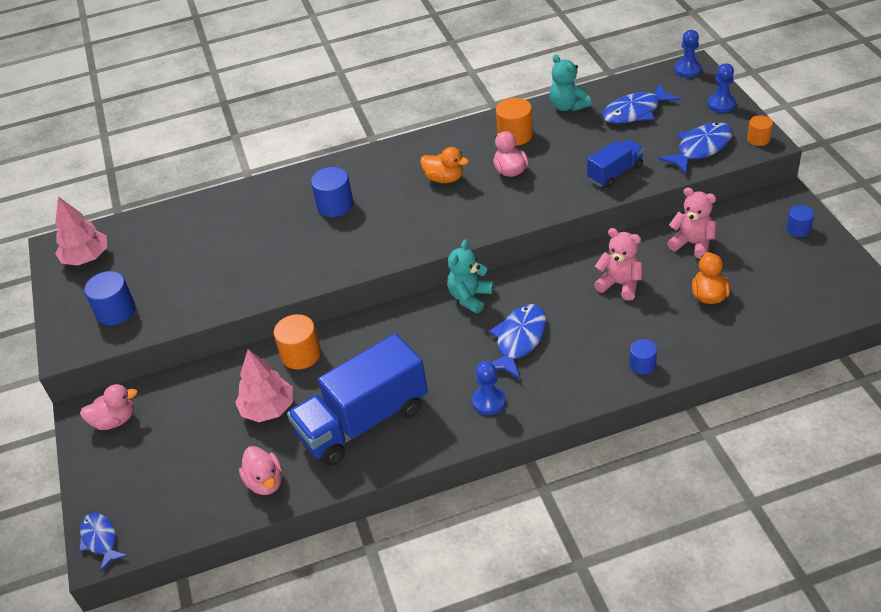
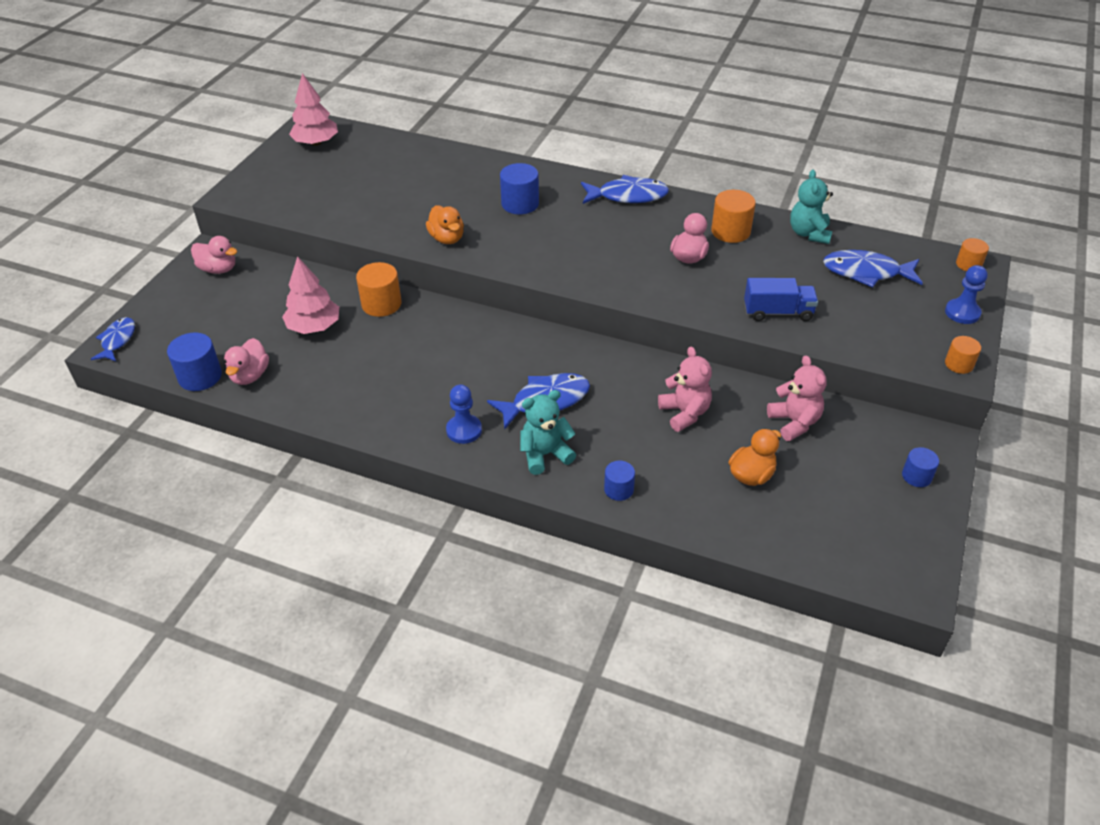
camera: 35 degrees right, 0 degrees up
(116, 311) = (288, 189): blue cylinder -> blue cylinder (200, 376)
(363, 421) = (361, 381): blue truck -> none
(444, 178) = (627, 232): orange duck -> orange duck (447, 238)
(470, 297) = (551, 343): turquoise teddy bear -> turquoise teddy bear (545, 454)
(687, 70) = (968, 264): blue pawn -> orange cylinder
(701, 148) = (888, 339): blue fish -> blue fish (628, 196)

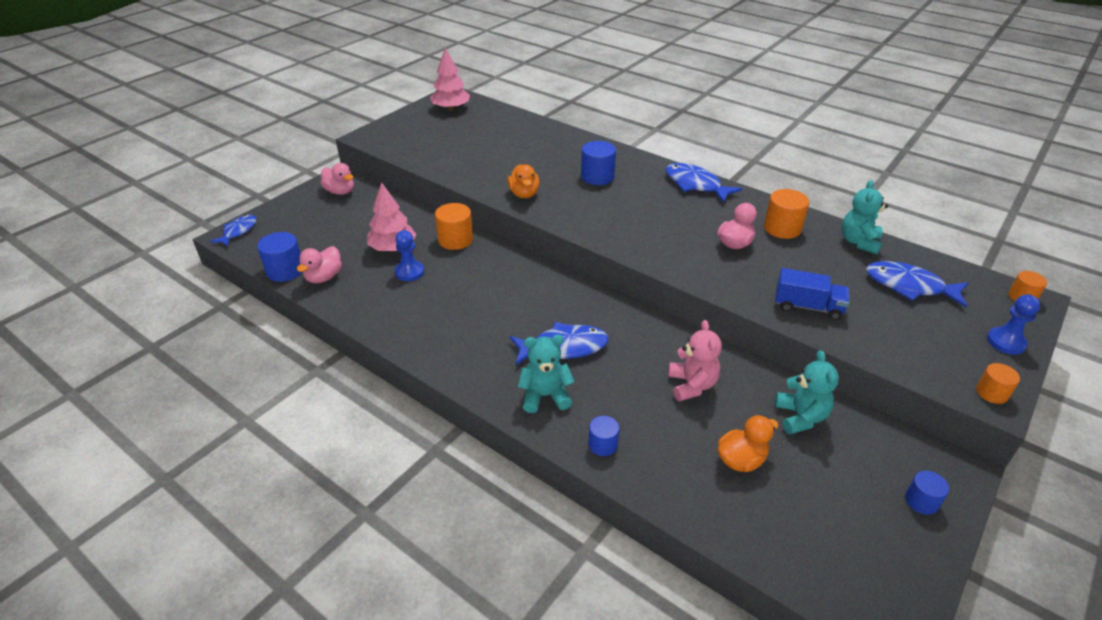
camera: 15 degrees right, 5 degrees down
(464, 430) = (480, 358): blue pawn -> blue pawn (409, 272)
(628, 196) = (695, 185): blue fish -> blue fish turned 150 degrees counterclockwise
(794, 422) = (800, 417): pink teddy bear -> turquoise teddy bear

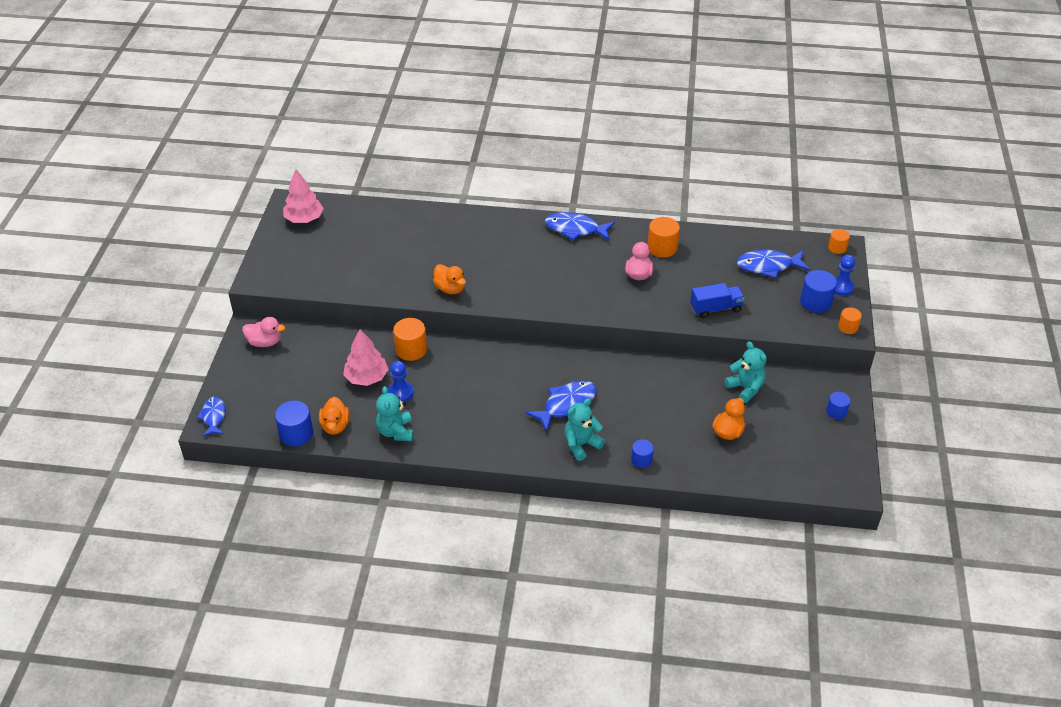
camera: 30 degrees left, 5 degrees up
(324, 277) = (335, 426): pink duck -> orange duck
(597, 177) = (494, 249): blue cylinder -> blue cylinder (815, 302)
(692, 385) = (668, 395): pink teddy bear -> none
(859, 242) = (719, 240): turquoise teddy bear -> turquoise teddy bear (396, 432)

